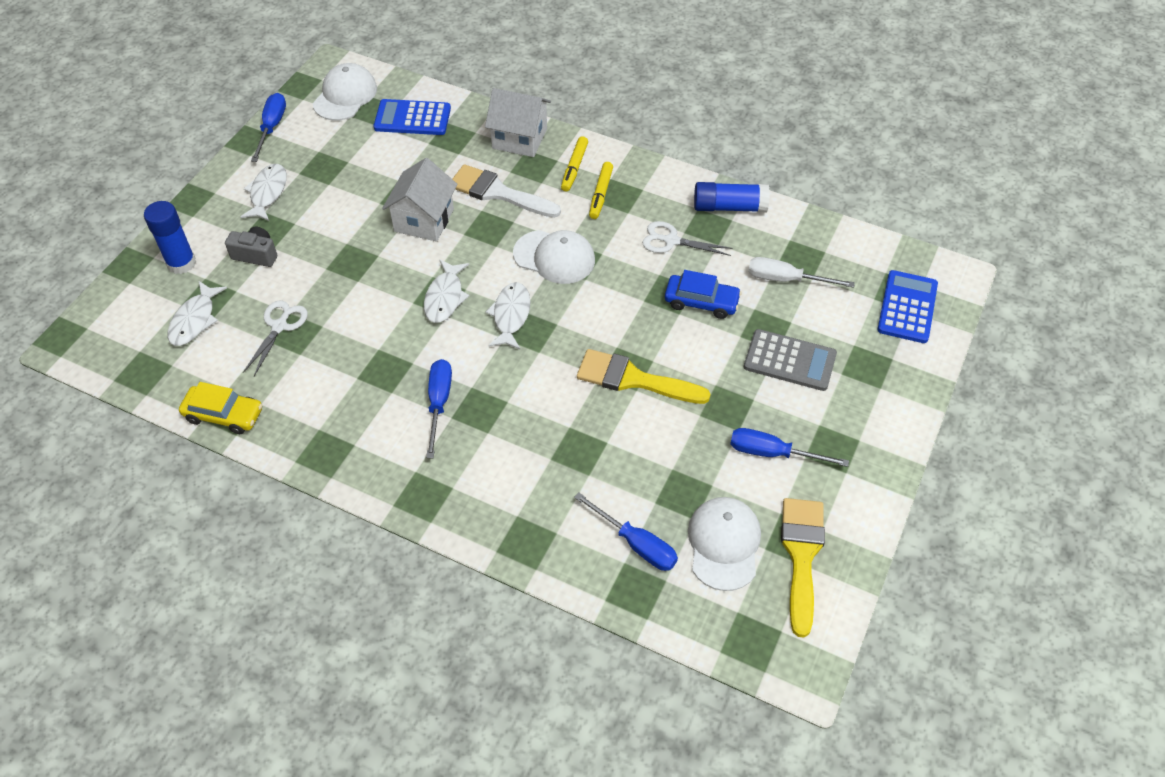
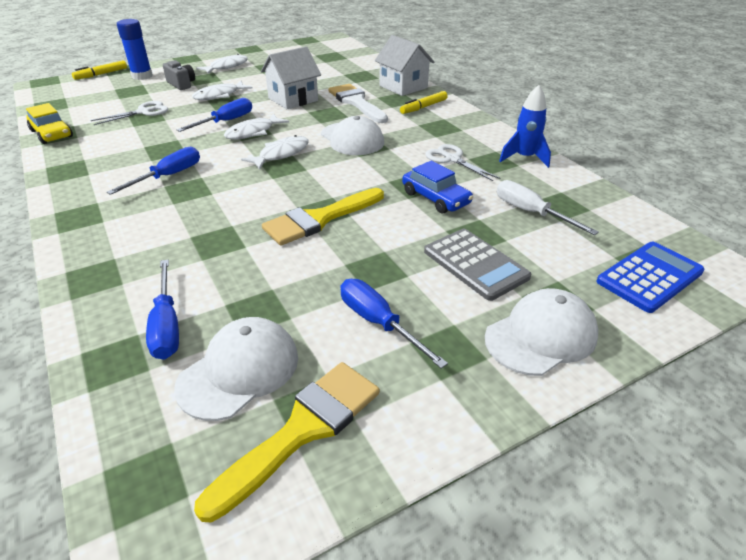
camera: 35 degrees right, 15 degrees down
(195, 320) = (109, 96): white fish -> white fish (219, 95)
(272, 127) = (267, 48): blue screwdriver -> blue screwdriver (226, 121)
(345, 96) = (323, 48): white cap -> white cap (541, 336)
(412, 118) = (348, 64): blue calculator -> none
(601, 194) = (427, 123): yellow marker -> yellow marker (101, 74)
(633, 379) = (319, 219): yellow brush -> yellow brush turned 90 degrees counterclockwise
(729, 207) = (524, 158): blue glue stick -> blue rocket

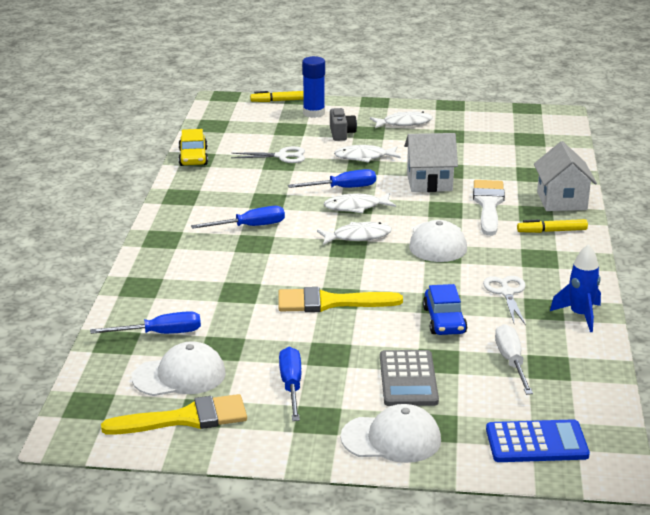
camera: 35 degrees right, 10 degrees down
(167, 325) = (160, 334): blue screwdriver -> blue screwdriver turned 120 degrees counterclockwise

